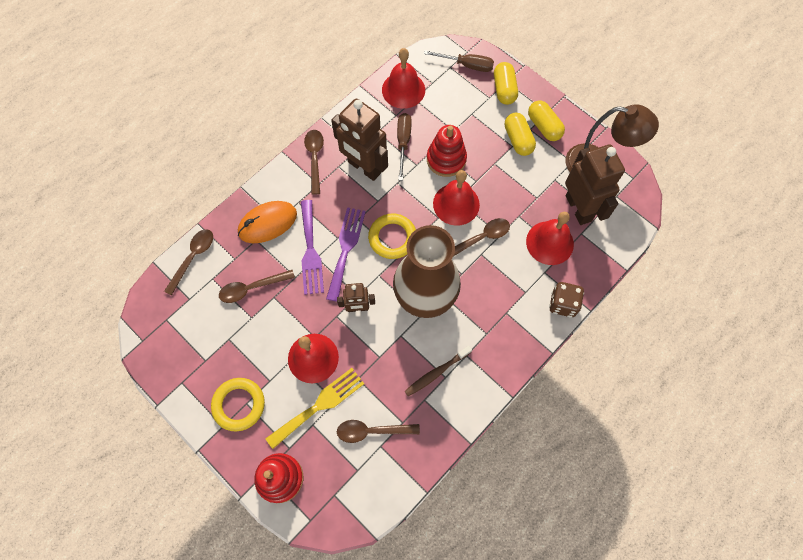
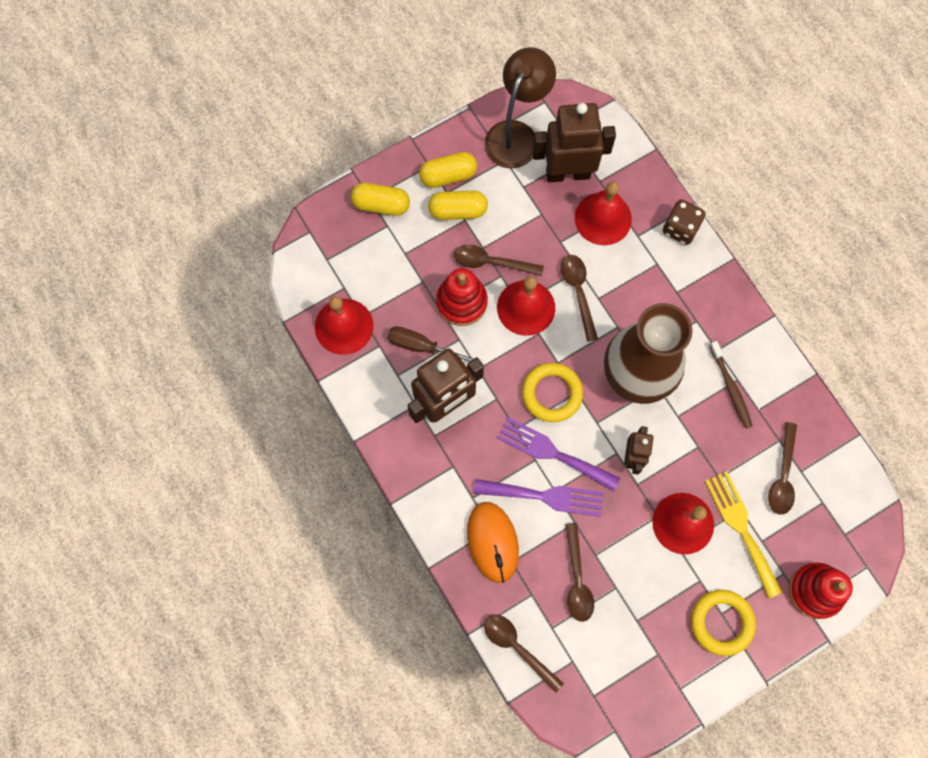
camera: 75 degrees left, 5 degrees up
(315, 158) = (414, 462): brown spoon -> brown spoon (491, 262)
(466, 65) = (330, 238): brown screwdriver -> none

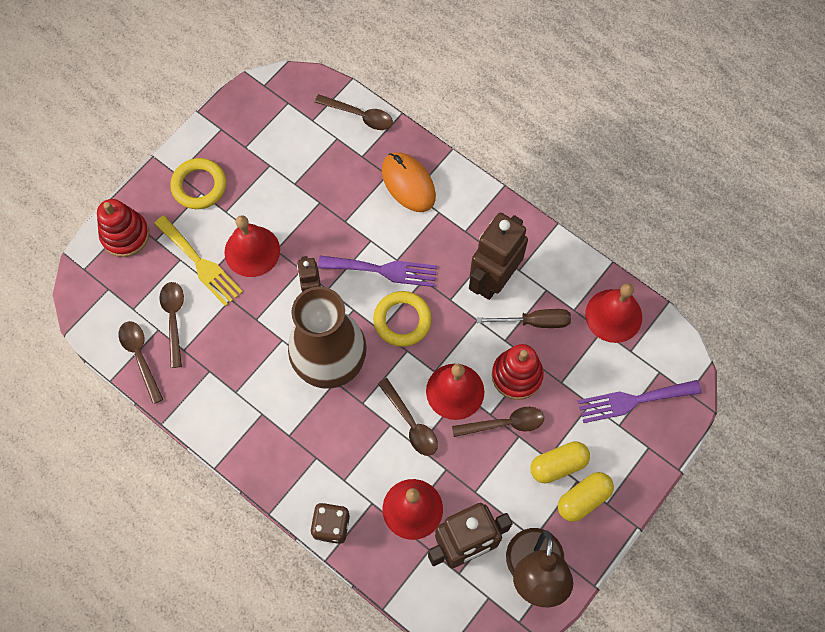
camera: 160 degrees right, 5 degrees down
(381, 205) = (634, 444): yellow capsule -> none
(545, 496) = (377, 233): purple fork -> purple fork (633, 400)
(577, 579) = (328, 179): brown spoon -> brown spoon (140, 357)
(730, 388) = (240, 382): brown toothbrush -> none

